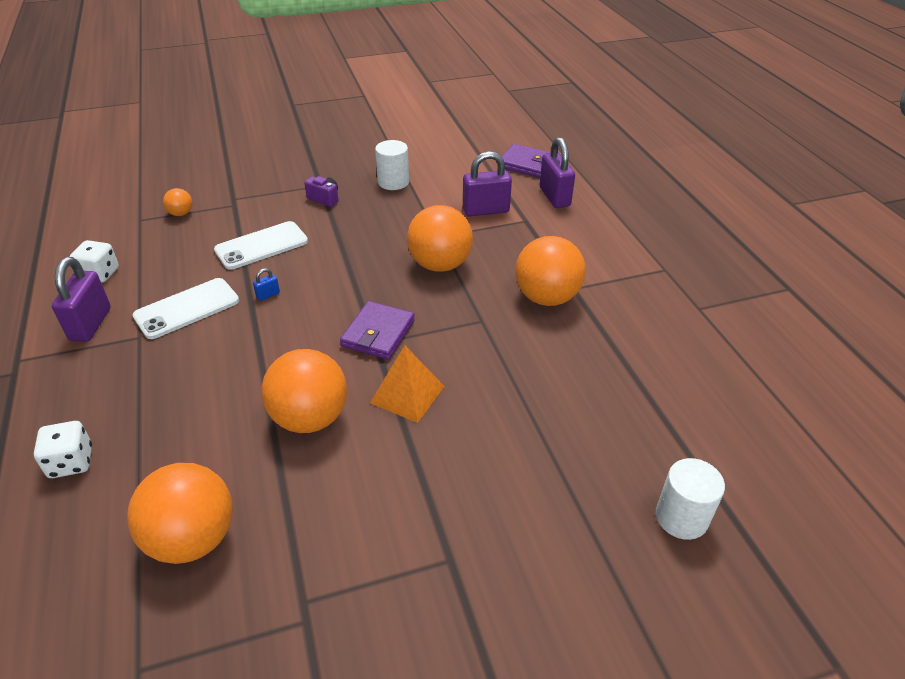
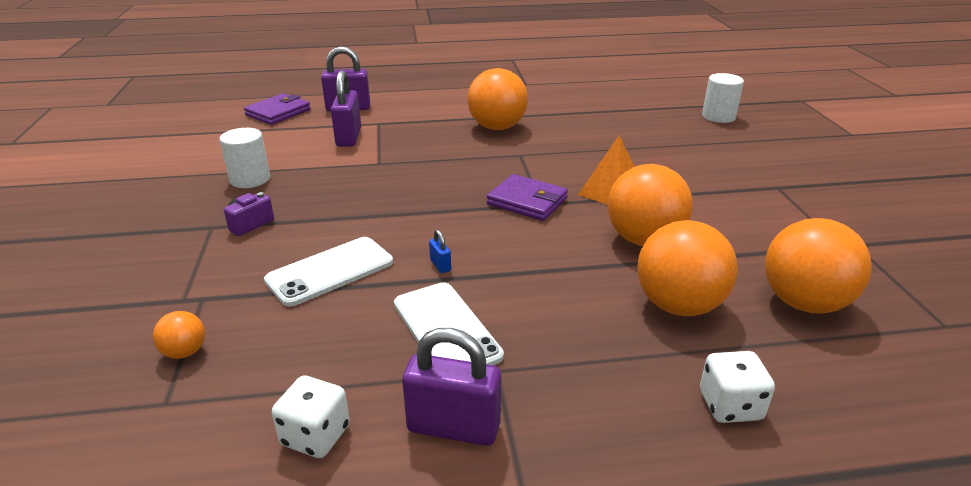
camera: 80 degrees left, 10 degrees down
(261, 246) = (330, 271): white phone -> white phone turned 75 degrees clockwise
(440, 265) = (429, 165): orange ball -> orange ball (678, 305)

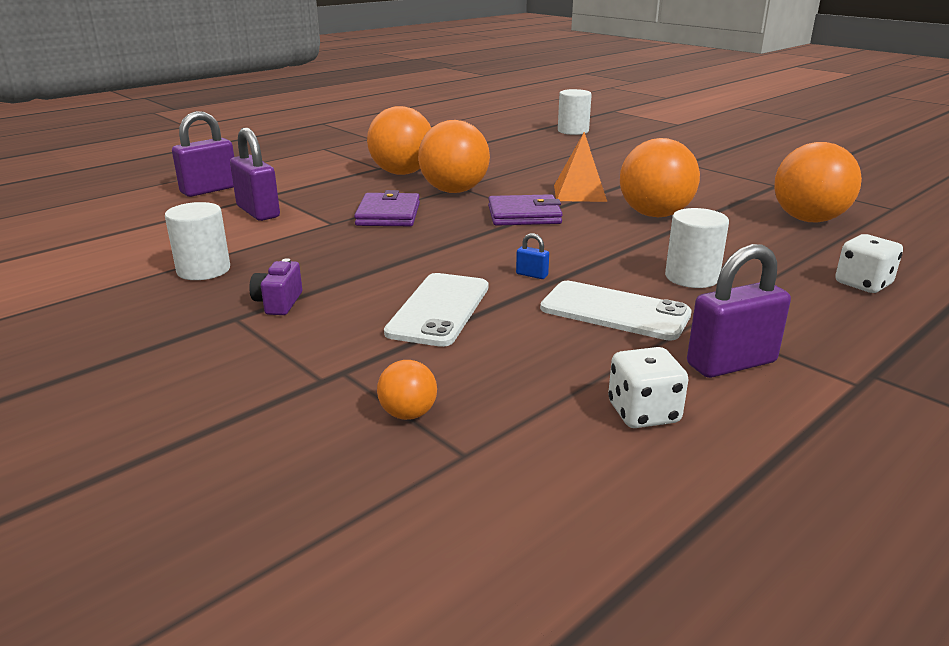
camera: 35 degrees left, 5 degrees down
(278, 112) = (124, 210): purple wallet -> purple wallet (388, 214)
(566, 323) = (691, 277): none -> white cylinder
(678, 305) = (743, 244): orange ball -> orange ball (454, 191)

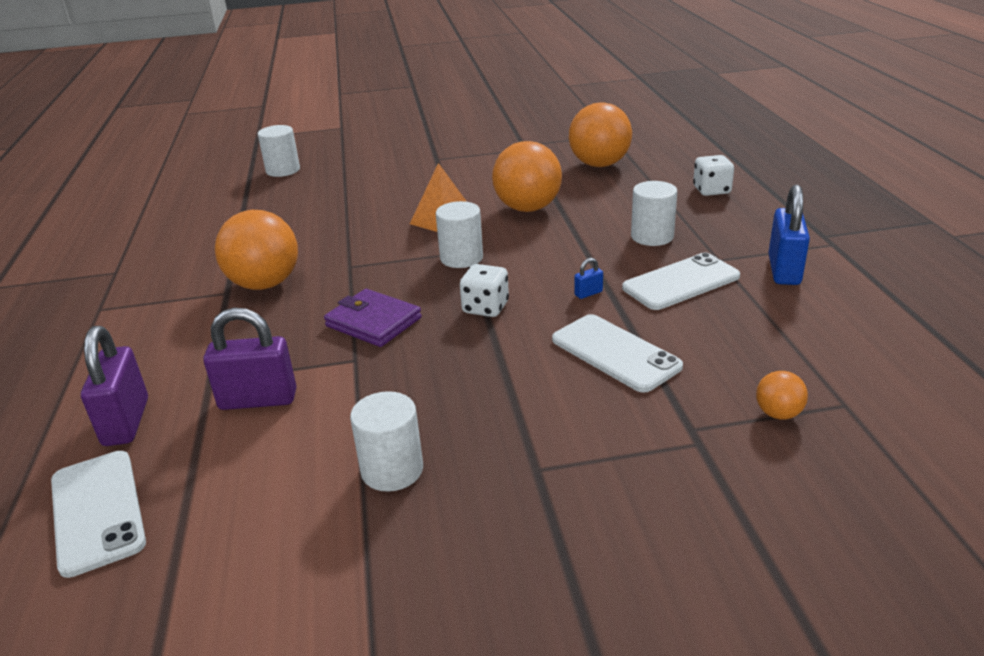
camera: 55 degrees left, 5 degrees up
(121, 210) = (98, 511): none -> white phone
(278, 303) = (526, 435): purple camera -> none
(454, 191) = (358, 272): orange ball -> none
(524, 215) = (461, 258): purple wallet -> white cylinder
(643, 413) = (827, 321): white dice -> white dice (485, 308)
(731, 363) = (784, 270): purple padlock -> blue padlock

